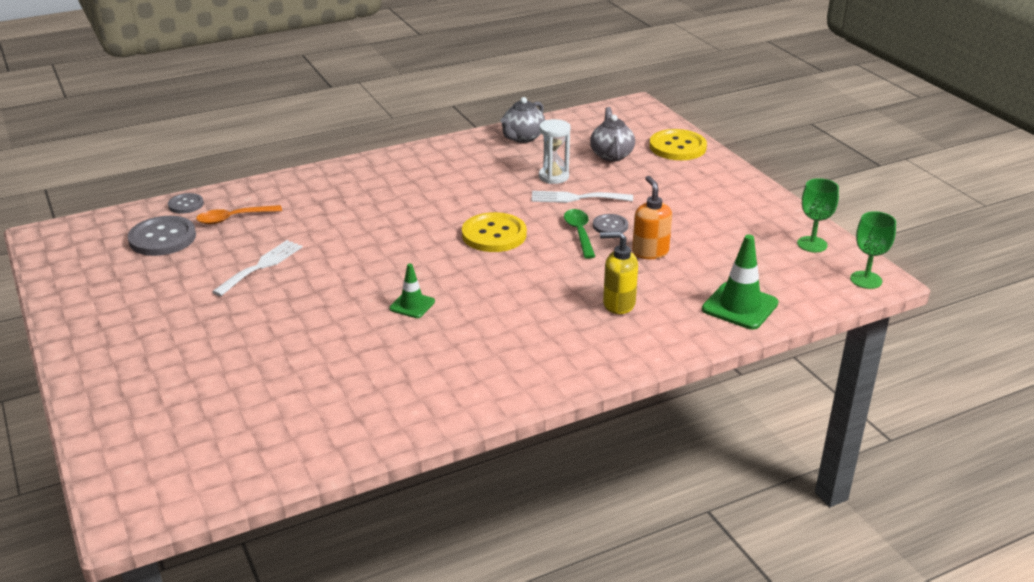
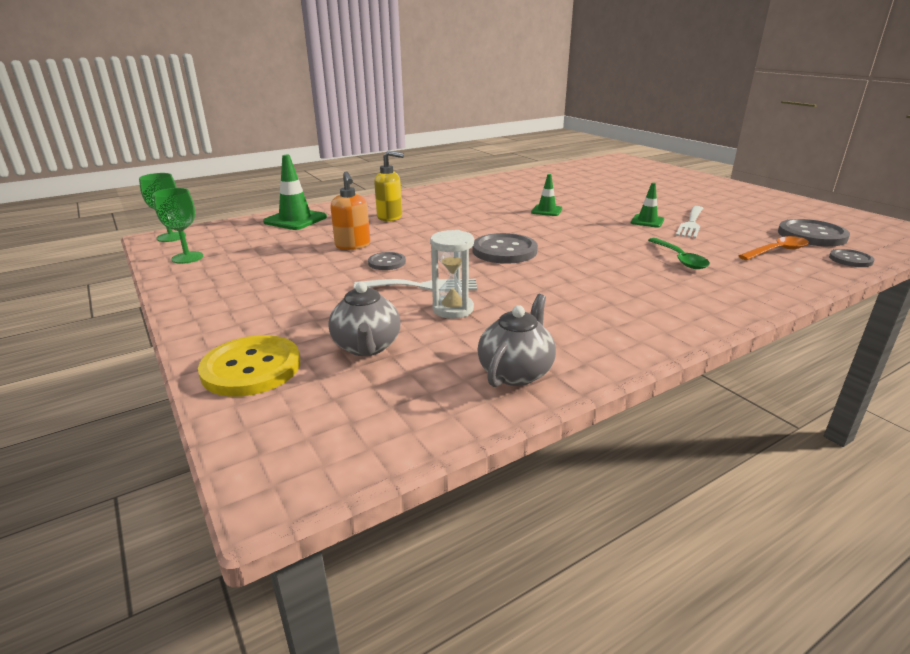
camera: 175 degrees right, 5 degrees down
(307, 273) = (647, 221): none -> green traffic cone
(494, 235) = (504, 251): yellow button -> grey button
(579, 233) = (419, 255): green spoon -> green spoon (680, 259)

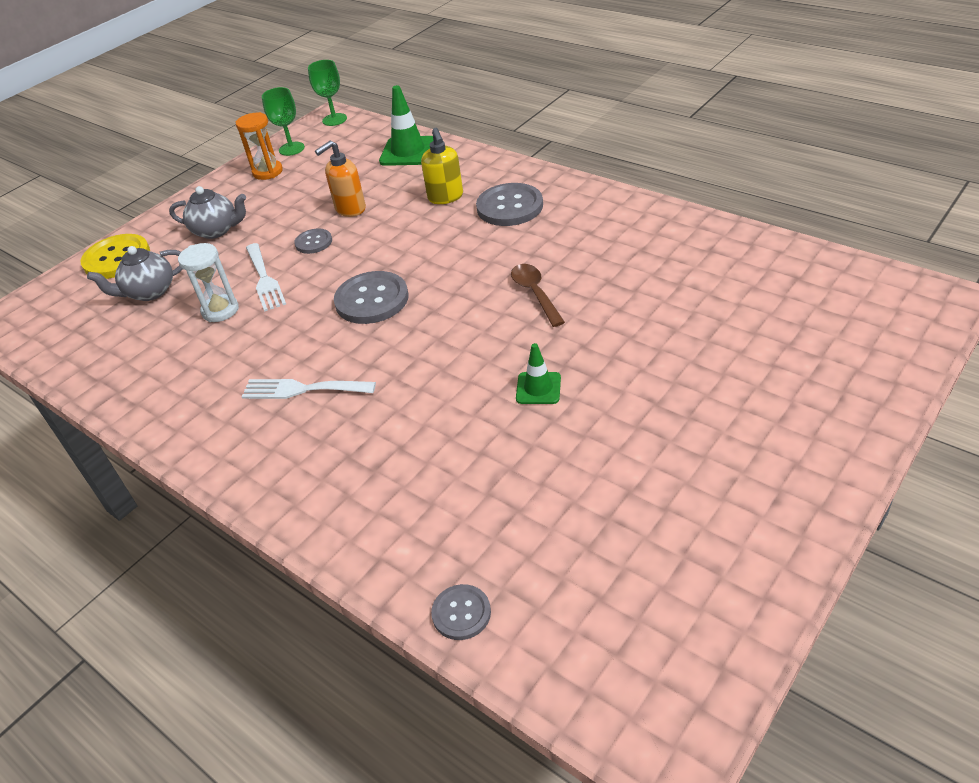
camera: 75 degrees right, 15 degrees up
(212, 271) = (267, 172): none -> orange hourglass
(516, 372) = (118, 372): grey teapot -> grey teapot (216, 230)
(546, 211) = (535, 293): green traffic cone -> brown spoon
(680, 259) = (396, 435): green spoon -> none
(691, 223) = (552, 432): white fork -> white fork (302, 389)
(777, 251) = (466, 529): orange spoon -> none
(812, 235) = (564, 574): grey button -> grey button (510, 207)

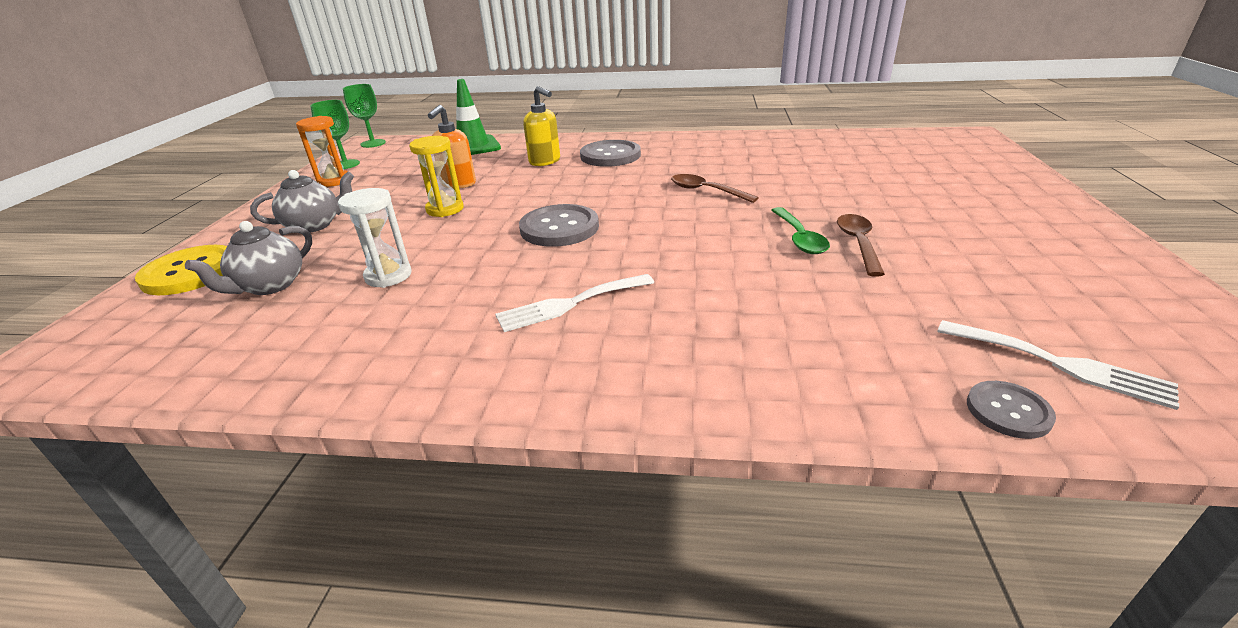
camera: 35 degrees left, 10 degrees down
(264, 279) = (418, 243): white fork -> white fork (1060, 364)
(313, 242) = (445, 209): grey button -> yellow hourglass
(538, 388) = (799, 238): green traffic cone -> green spoon
(577, 415) = (858, 243): none -> brown spoon

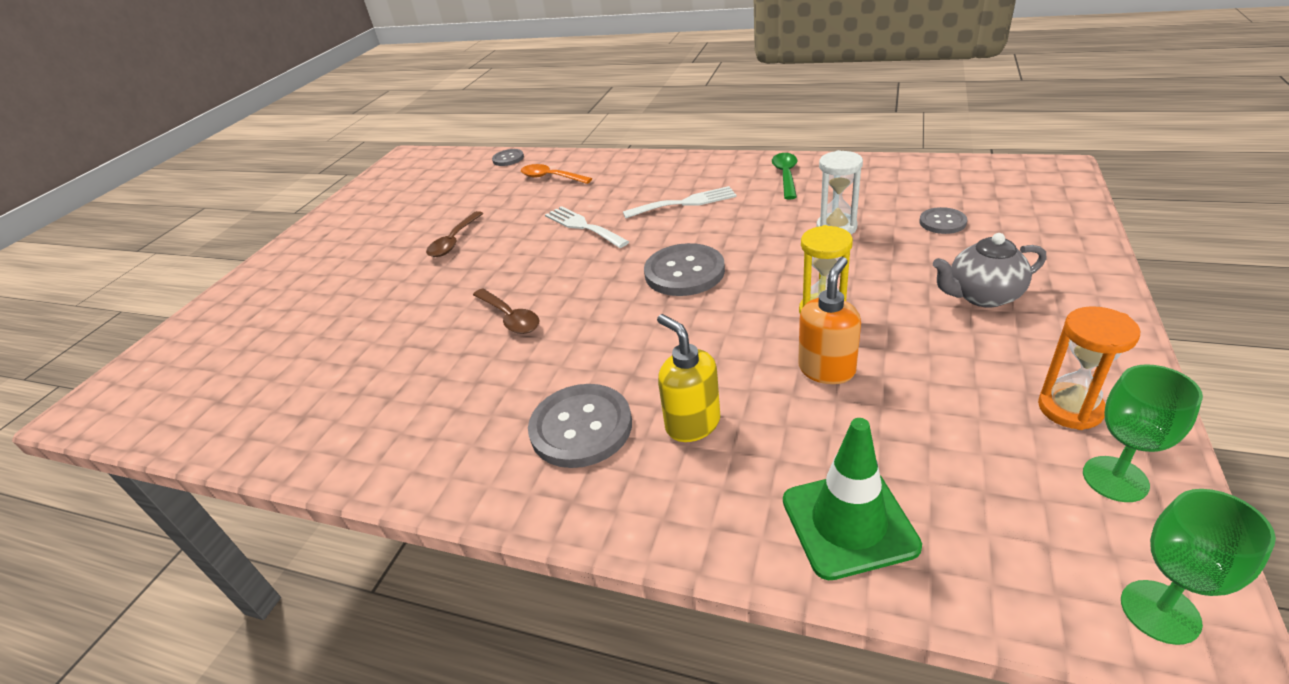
camera: 165 degrees left, 5 degrees up
(190, 272) = (1052, 238): yellow button -> none
(270, 286) = (942, 222): grey teapot -> grey button
(799, 238) = (488, 248): green spoon -> green spoon (785, 176)
(834, 352) = (551, 177): none -> orange spoon
(1060, 364) = (460, 173): white fork -> white fork (583, 226)

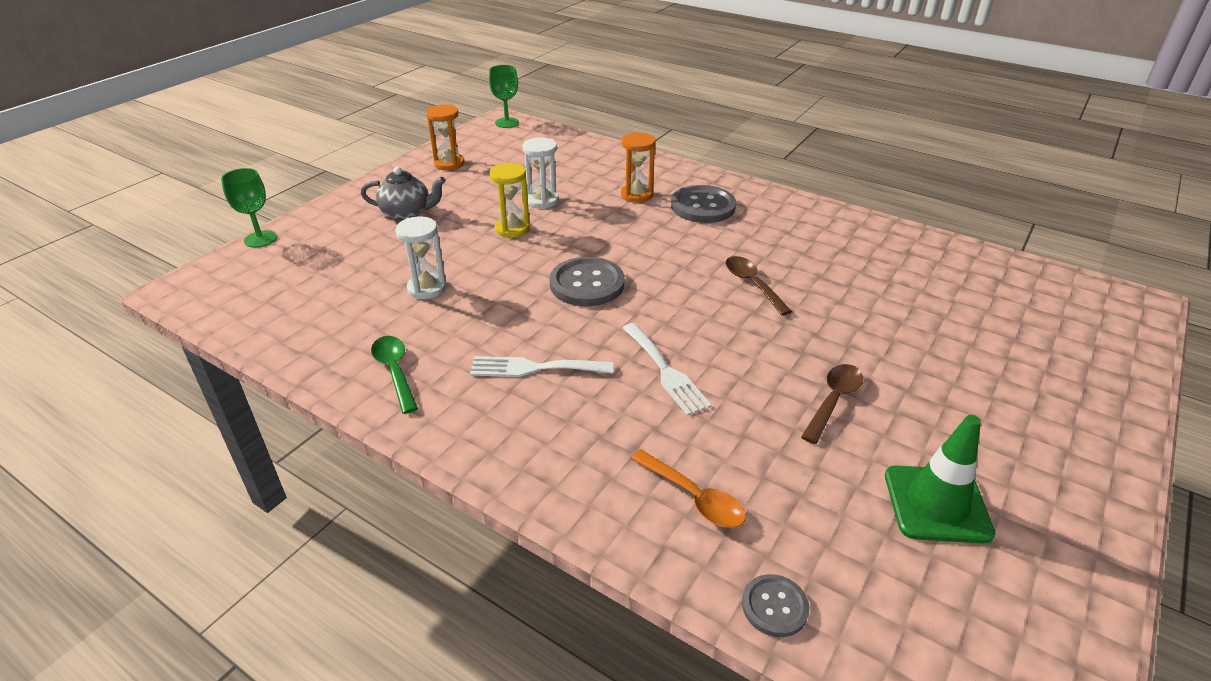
camera: 170 degrees left, 0 degrees up
(692, 424) = (636, 195): yellow soap dispenser -> orange hourglass
(785, 176) = (395, 371): green spoon -> green spoon turned 135 degrees clockwise
(827, 369) = (542, 201): orange soap dispenser -> white hourglass
(848, 523) = (588, 154): green traffic cone -> green traffic cone (937, 504)
(942, 222) = (346, 268): grey button -> none
(1115, 479) = (469, 145): green goblet -> green goblet (260, 239)

